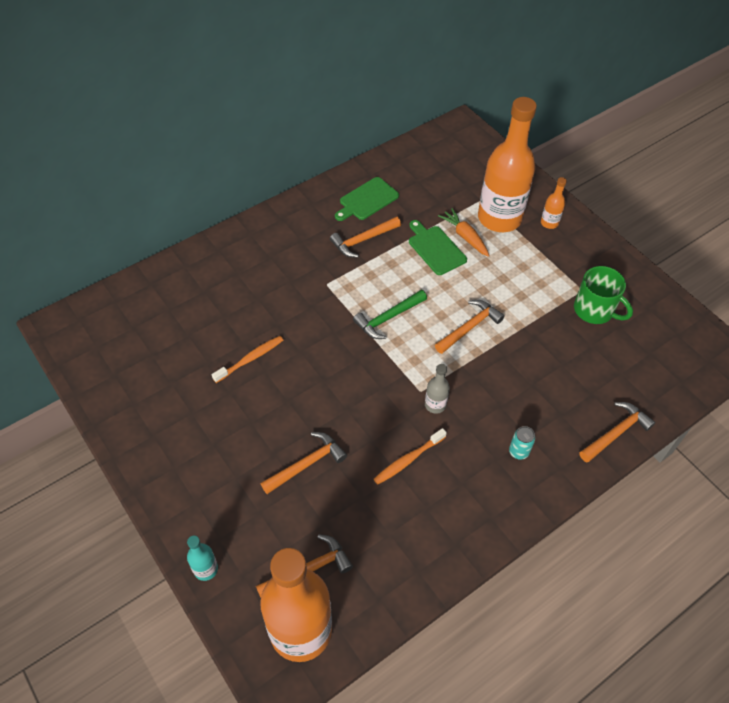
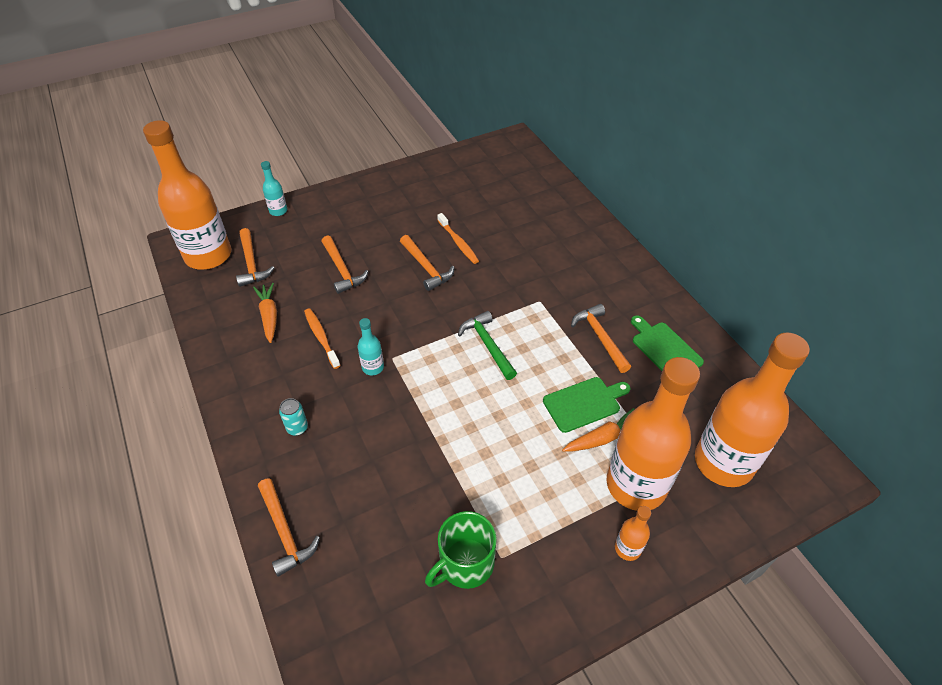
camera: 100 degrees right, 5 degrees down
(388, 521) = (269, 316): none -> orange carrot
(435, 405) = (373, 367): grey bottle -> turquoise bottle
(466, 172) = (723, 462): none -> orange bottle
(469, 327) = (462, 415): orange hammer -> orange hammer (426, 267)

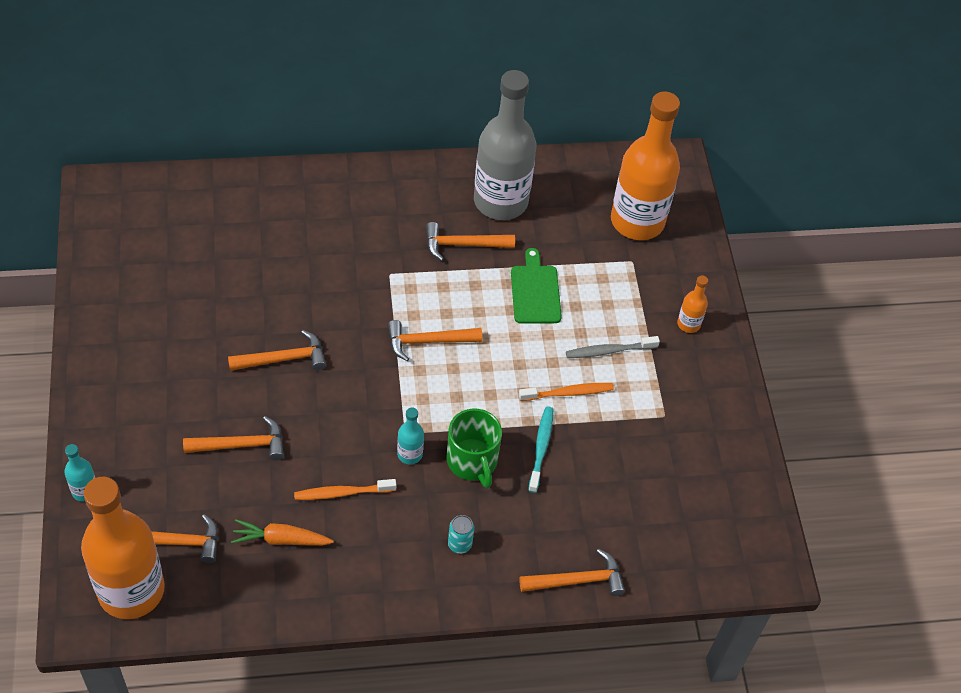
camera: 75 degrees left, 5 degrees up
(417, 459) = (541, 448): none -> turquoise toothbrush
(458, 242) = (258, 314): orange toothbrush -> orange toothbrush (568, 393)
(465, 564) = (661, 445): green mug -> green mug (472, 461)
(488, 345) = (428, 341): green hammer -> orange hammer
(552, 483) = (609, 351): none -> grey toothbrush
(603, 438) = (578, 294): orange carrot -> none
(636, 485) = (634, 291): orange bottle -> none
(664, 349) = (500, 201): green cutting board -> grey bottle

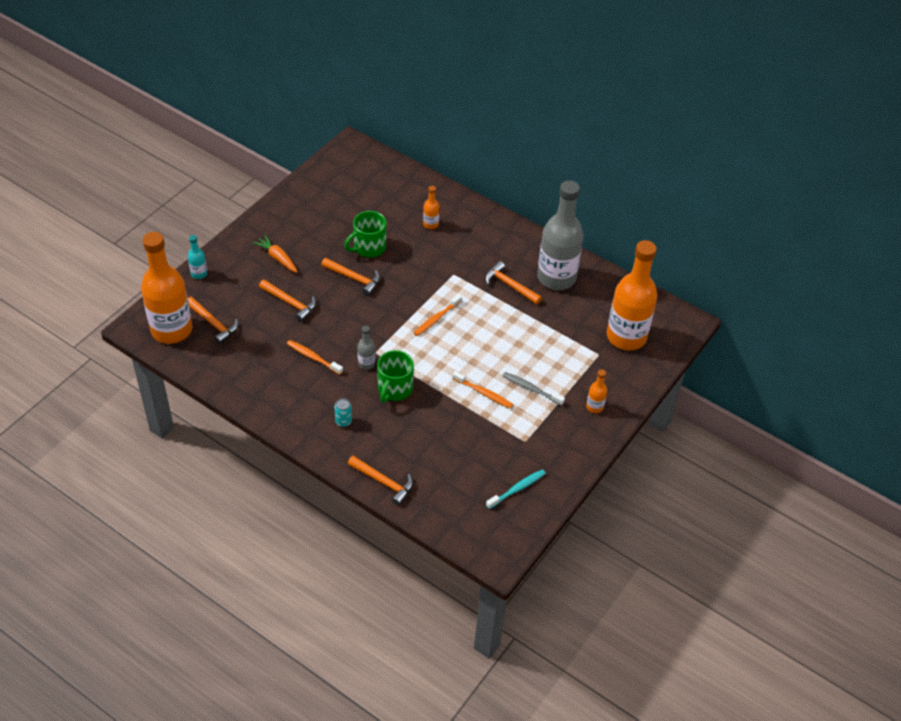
camera: 45 degrees right, 5 degrees down
(259, 308) = (368, 247): none -> green mug
(281, 539) = (261, 357): orange carrot -> orange carrot (277, 258)
(299, 229) = (430, 224): none -> orange bottle
(410, 454) = (366, 363): turquoise bottle -> grey bottle
(428, 341) = (436, 319): orange hammer -> orange toothbrush
(535, 291) = (523, 333): green cutting board -> none
(541, 448) = (437, 408): turquoise toothbrush -> turquoise toothbrush (517, 489)

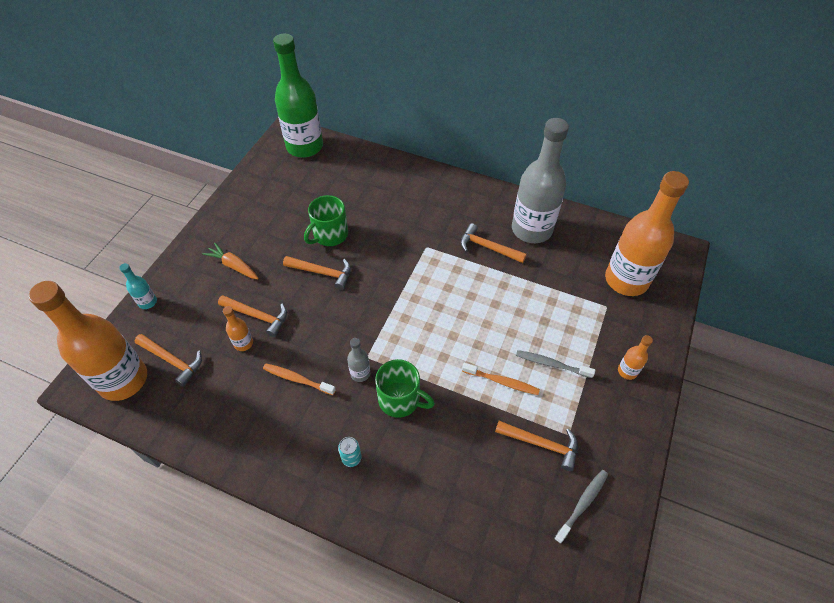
camera: 10 degrees left, 5 degrees up
(365, 162) = (304, 147): none -> green bottle
(383, 482) = (421, 535): orange hammer -> orange hammer (541, 444)
(394, 389) = (400, 400): green mug -> green mug turned 75 degrees counterclockwise
(430, 224) = (387, 198): orange bottle -> orange bottle (243, 343)
(436, 319) = (423, 301): orange toothbrush -> none
(517, 489) = (582, 504): turquoise toothbrush -> grey toothbrush

